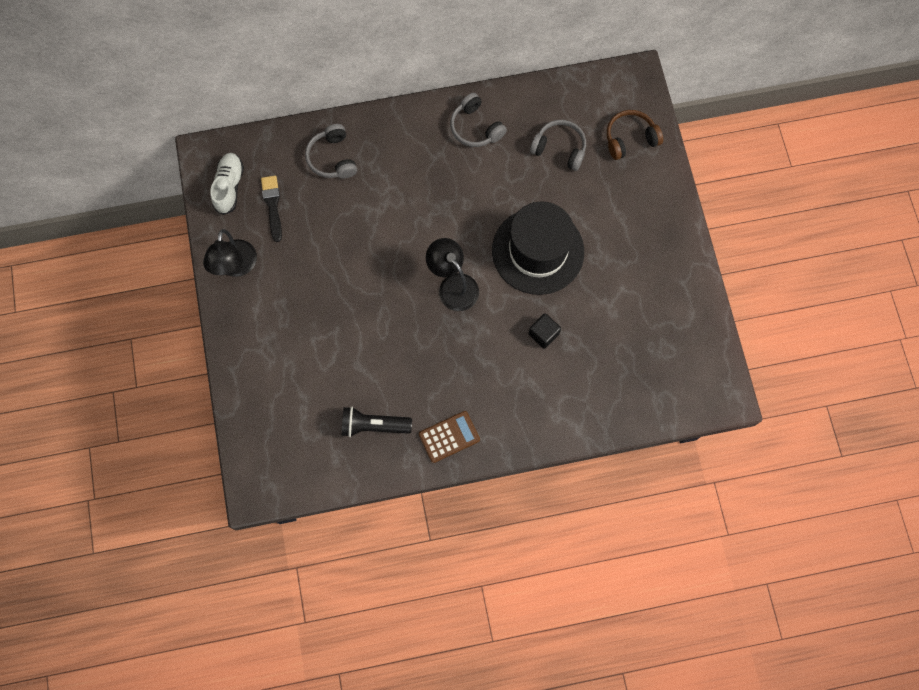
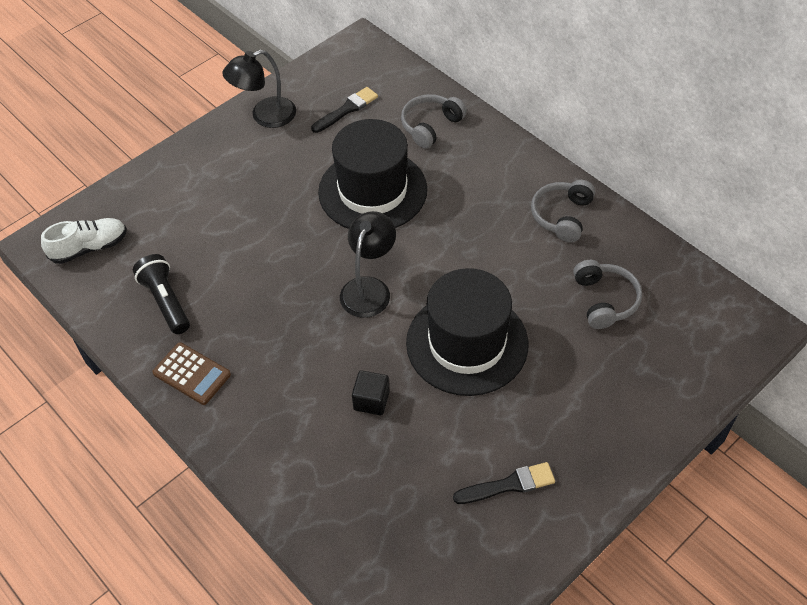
camera: 60 degrees right, 20 degrees down
(229, 187) = (341, 72): white shoe -> white shoe (89, 247)
(367, 233) = (372, 191): none -> black hat
(630, 139) = (678, 361): brown headphones -> none
(652, 290) = (508, 485): none -> black brush

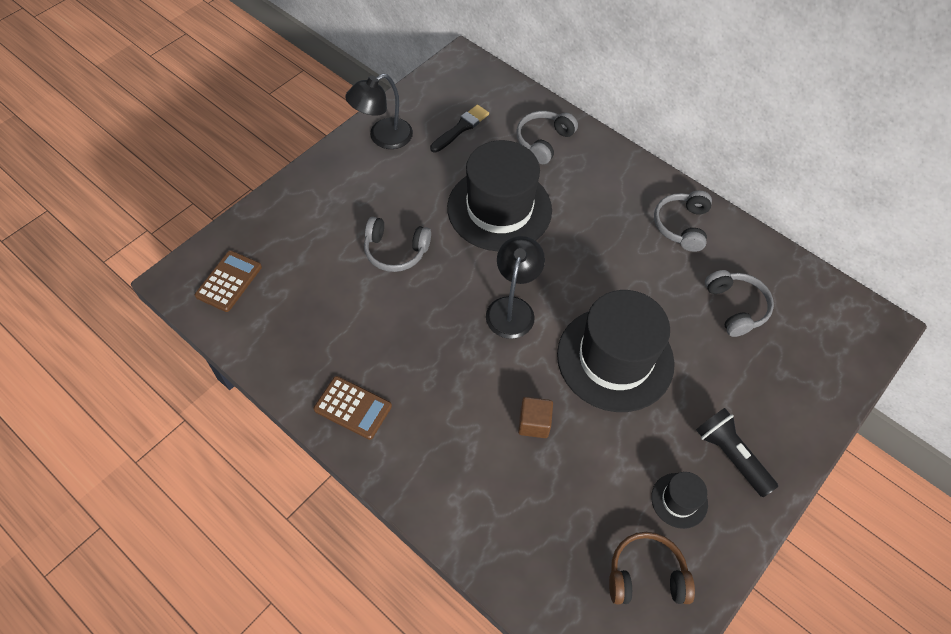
camera: 10 degrees left, 5 degrees up
(89, 247) = (229, 281): white shoe -> brown calculator
(166, 301) = (315, 333): black flashlight -> black flashlight (730, 456)
(259, 227) = (395, 251): none -> grey headphones
(371, 400) = (534, 423): black cube -> brown cube
(460, 554) = (646, 575): none -> brown headphones
(508, 485) = (679, 500): black brush -> black hat

